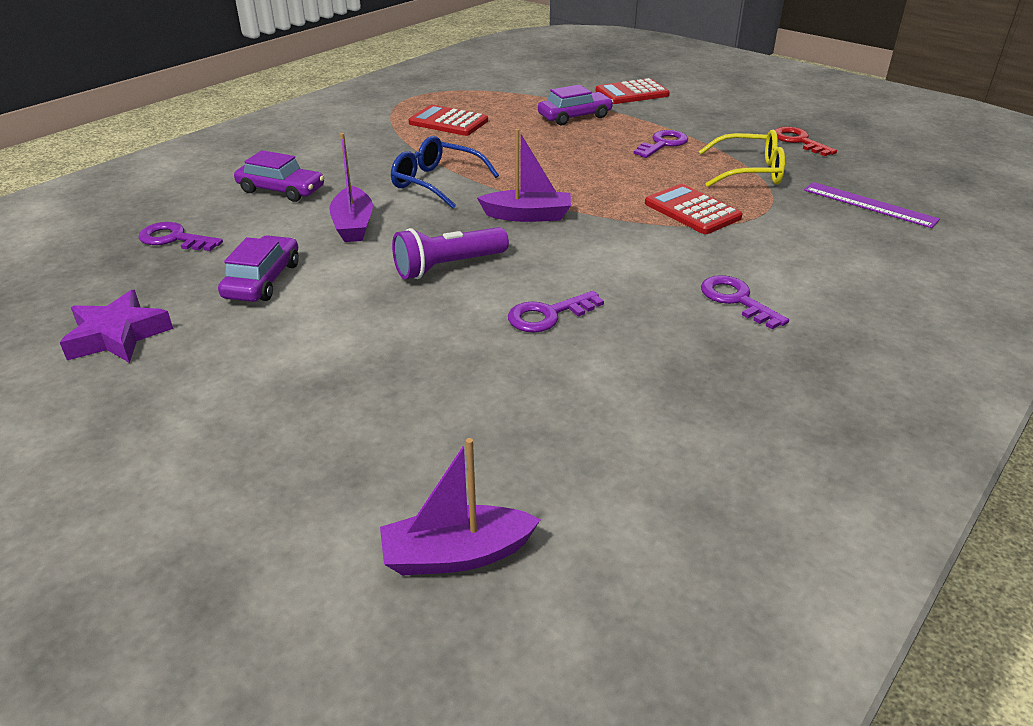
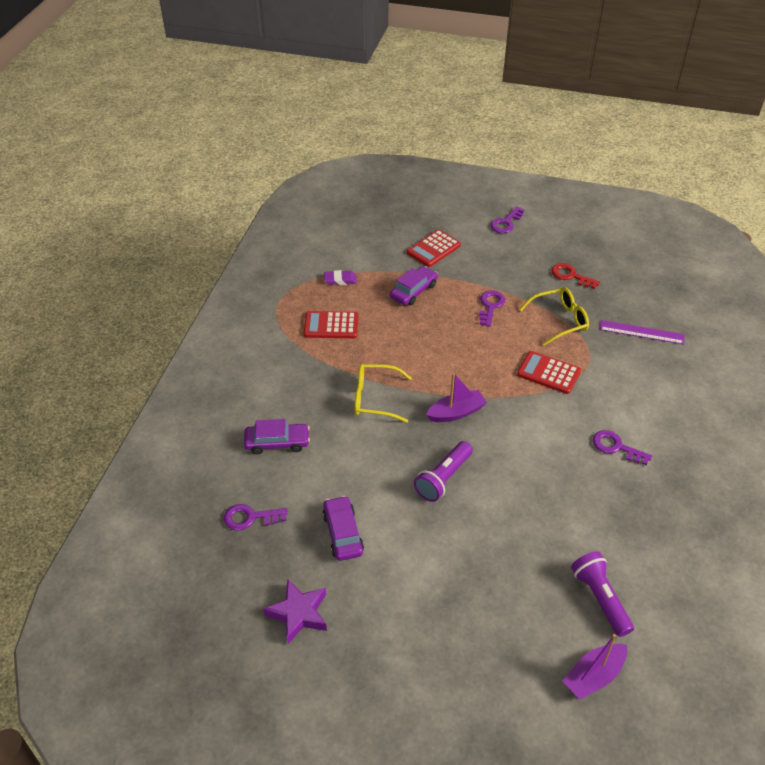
camera: 25 degrees left, 10 degrees up
(353, 225) = (355, 461): purple boat -> none
(436, 182) = (374, 398): blue glasses -> yellow glasses
(496, 95) = (340, 280): none -> purple eraser
(548, 315) = (527, 498): purple key -> purple key (506, 223)
(560, 457) = (600, 598): none -> purple flashlight

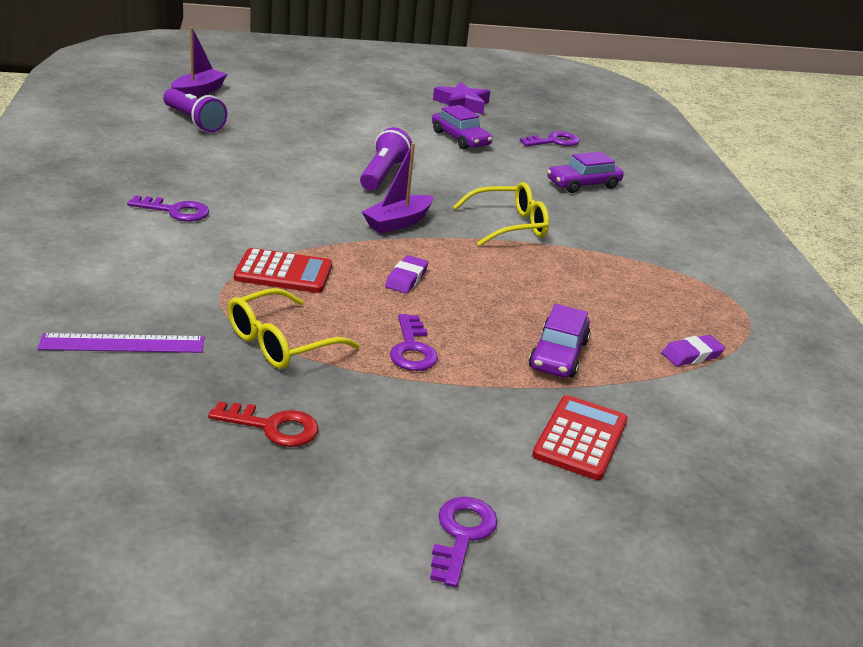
camera: 155 degrees right, 15 degrees down
(331, 325) = (639, 291): red calculator -> none
(473, 357) = (406, 278): none -> purple eraser

